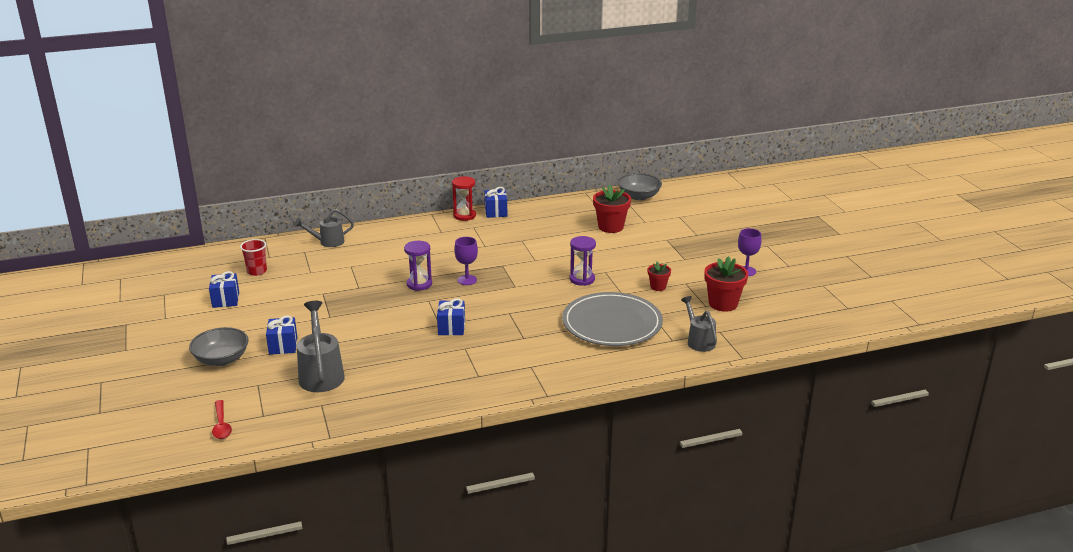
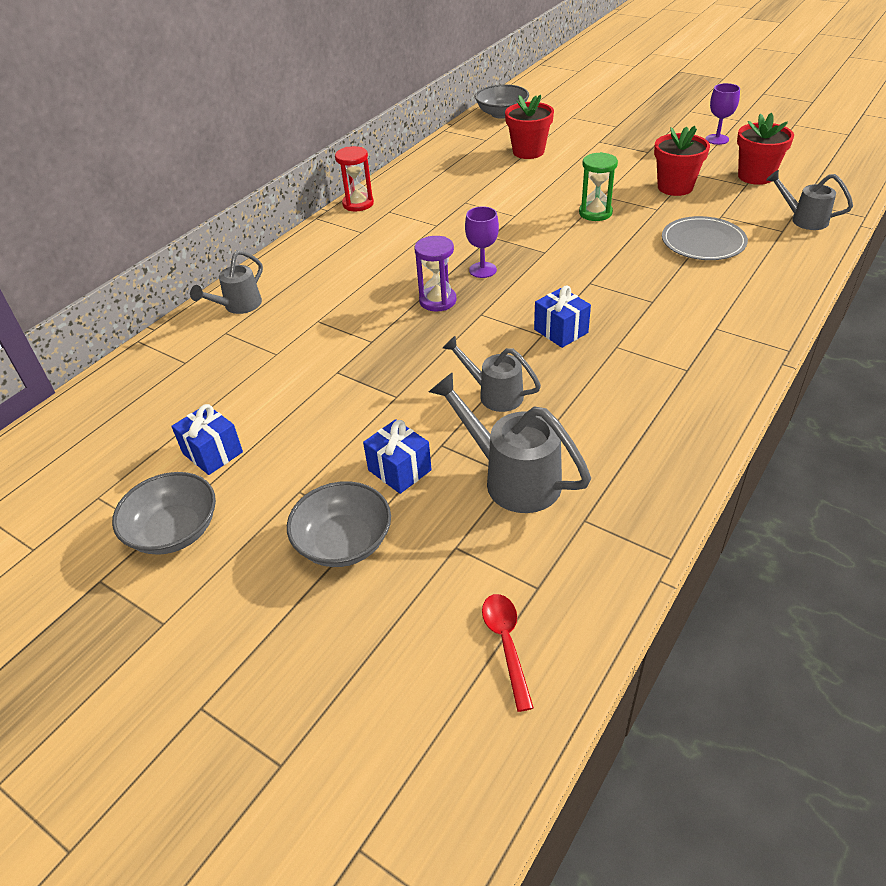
camera: 35 degrees left, 15 degrees up
(172, 321) = (174, 531): none -> grey bowl
(221, 425) = (506, 644): red spoon -> red spoon turned 135 degrees counterclockwise
(257, 271) = (197, 390): red cup -> none
(372, 338) = (494, 394): none -> grey watering can
(496, 212) = (386, 186): blue gift -> none
(582, 279) = (595, 213): purple hourglass -> green hourglass
(612, 323) = (703, 242): grey plate -> grey plate, size x0.64
(658, 287) = (675, 187): red flower pot -> red flower pot, size x1.78

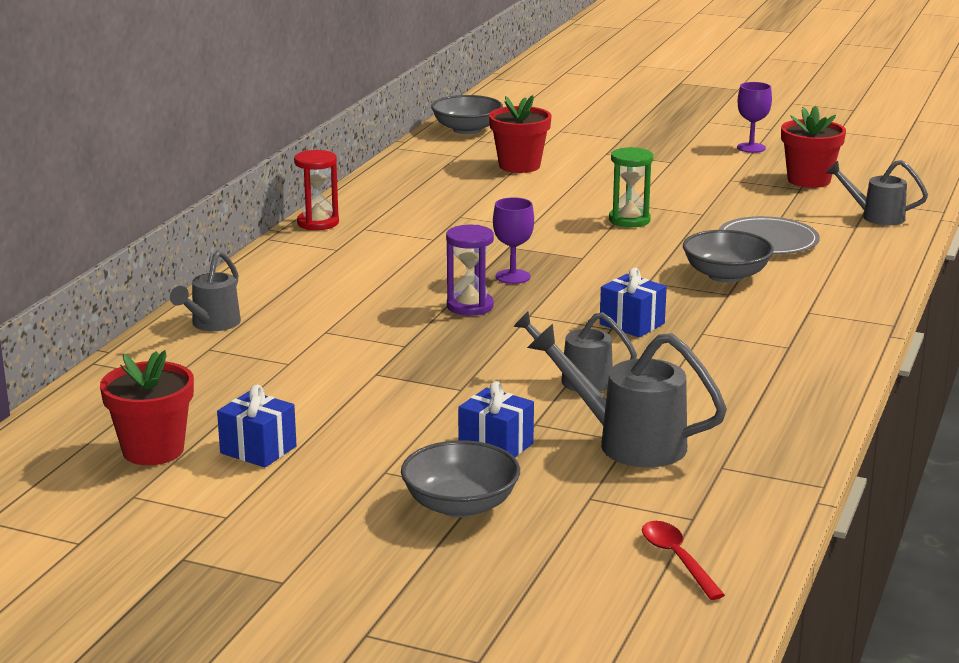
camera: 15 degrees left, 20 degrees down
(174, 531) = (250, 514): grey bowl -> grey bowl (726, 275)
(675, 187) = (717, 193): red flower pot -> red flower pot (153, 450)

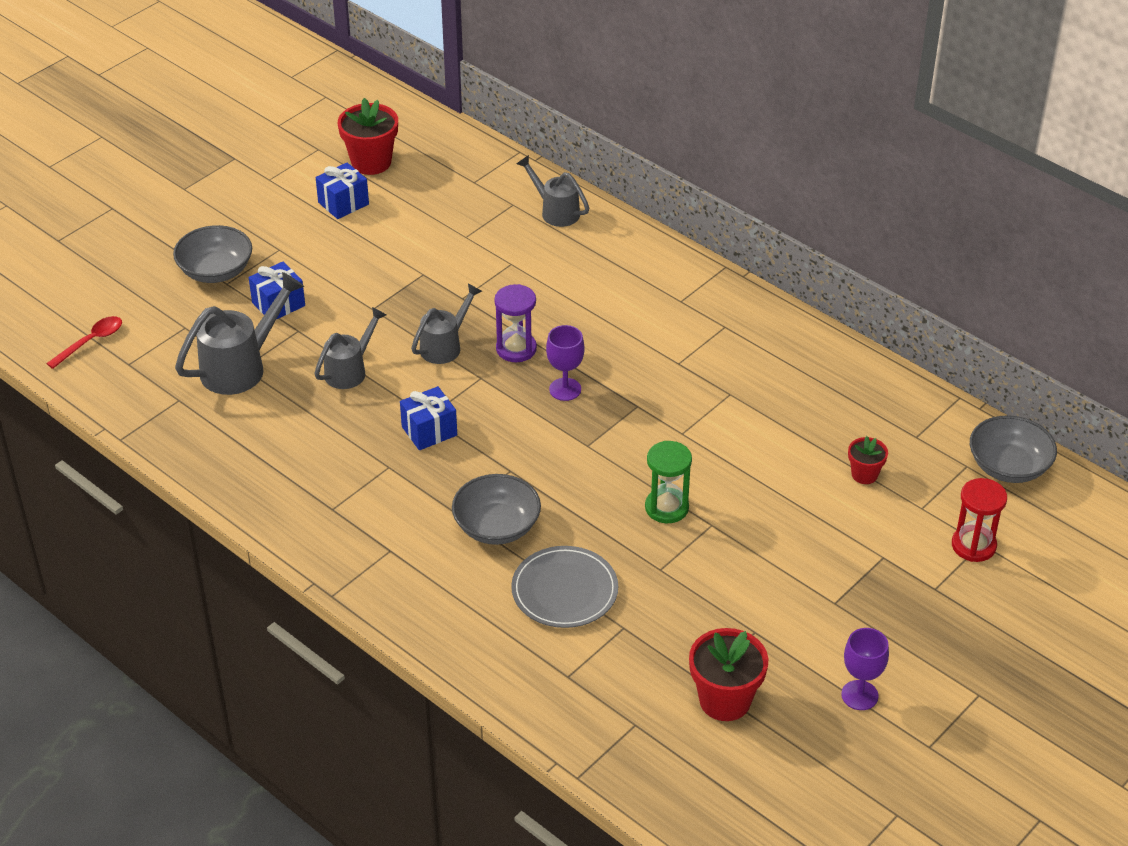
camera: 110 degrees right, 20 degrees up
(318, 223) = (751, 301): red hourglass -> red hourglass (973, 545)
(519, 166) = (864, 474): red flower pot -> red flower pot, size x0.56
(677, 559) = (91, 342): red spoon -> red spoon turned 45 degrees counterclockwise
(876, 217) = (588, 708): grey watering can -> grey watering can (445, 346)

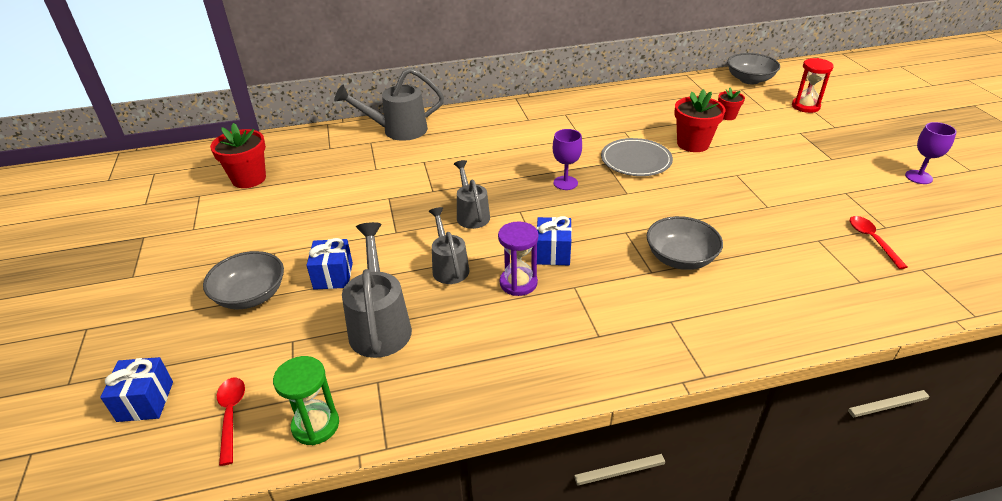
camera: 55 degrees left, 5 degrees down
(343, 203) = (270, 205): blue gift -> blue gift (145, 401)
(516, 349) = (507, 187): purple hourglass -> purple hourglass (518, 283)
(555, 211) = (398, 130): grey watering can -> grey watering can, size x1.54
(564, 590) = (767, 252): grey plate -> grey plate (636, 160)
(661, 673) = (872, 240): none -> red spoon
(666, 507) = (710, 185): green hourglass -> green hourglass (315, 425)
(725, 700) = (908, 224): red flower pot -> red flower pot (693, 144)

